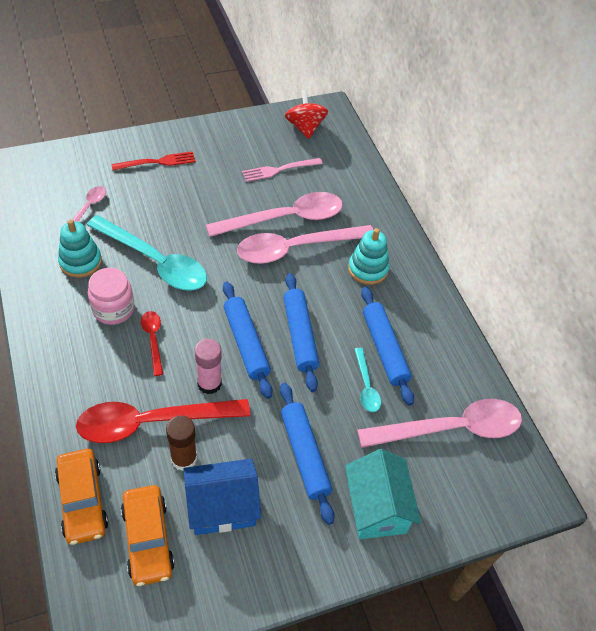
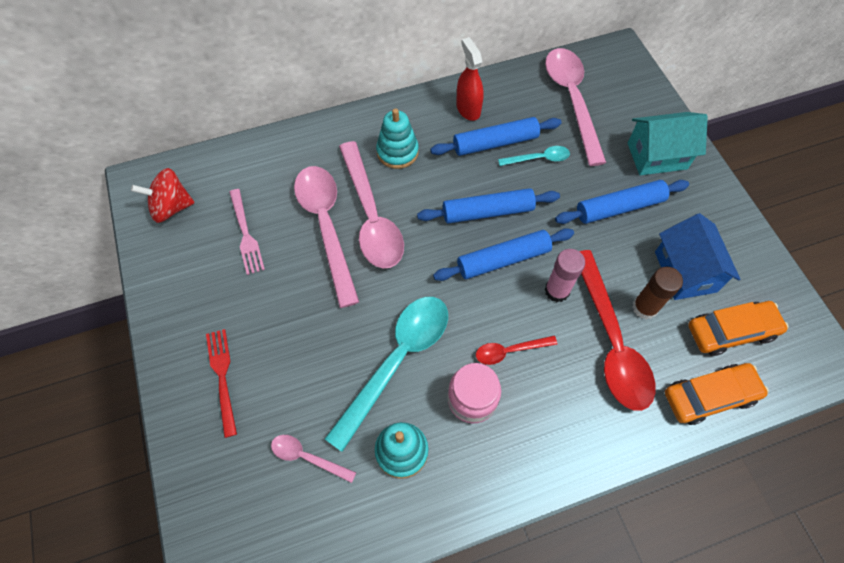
camera: 85 degrees left, 10 degrees up
(427, 329) = (468, 109): none -> red spray bottle

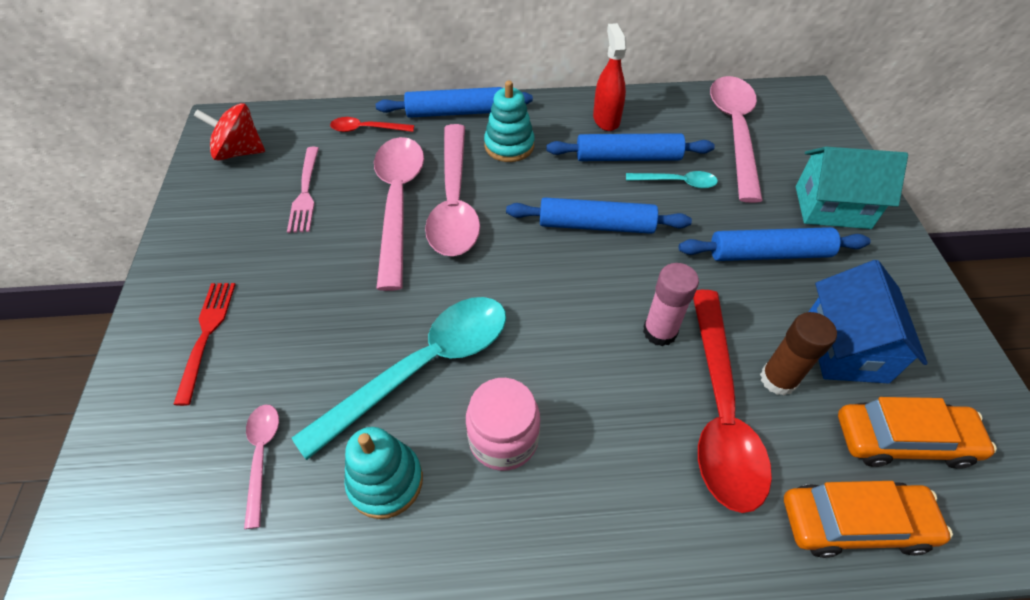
camera: 15 degrees right, 10 degrees down
(307, 457) = (262, 456): pink spoon -> pink spoon turned 45 degrees clockwise
(503, 259) = (599, 281): blue rolling pin -> blue rolling pin (455, 112)
(509, 351) = (574, 390): red spoon -> red spoon (366, 129)

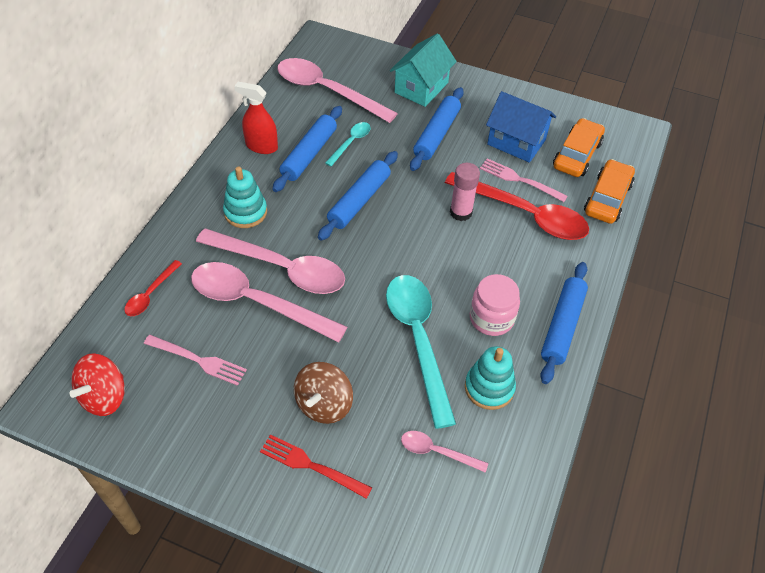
camera: 65 degrees left, 0 degrees up
(291, 313) = (324, 404): none -> brown spinning top
(455, 112) = (179, 228): blue rolling pin -> blue rolling pin (562, 326)
(778, 379) = (519, 180): brown glue stick -> pink fork

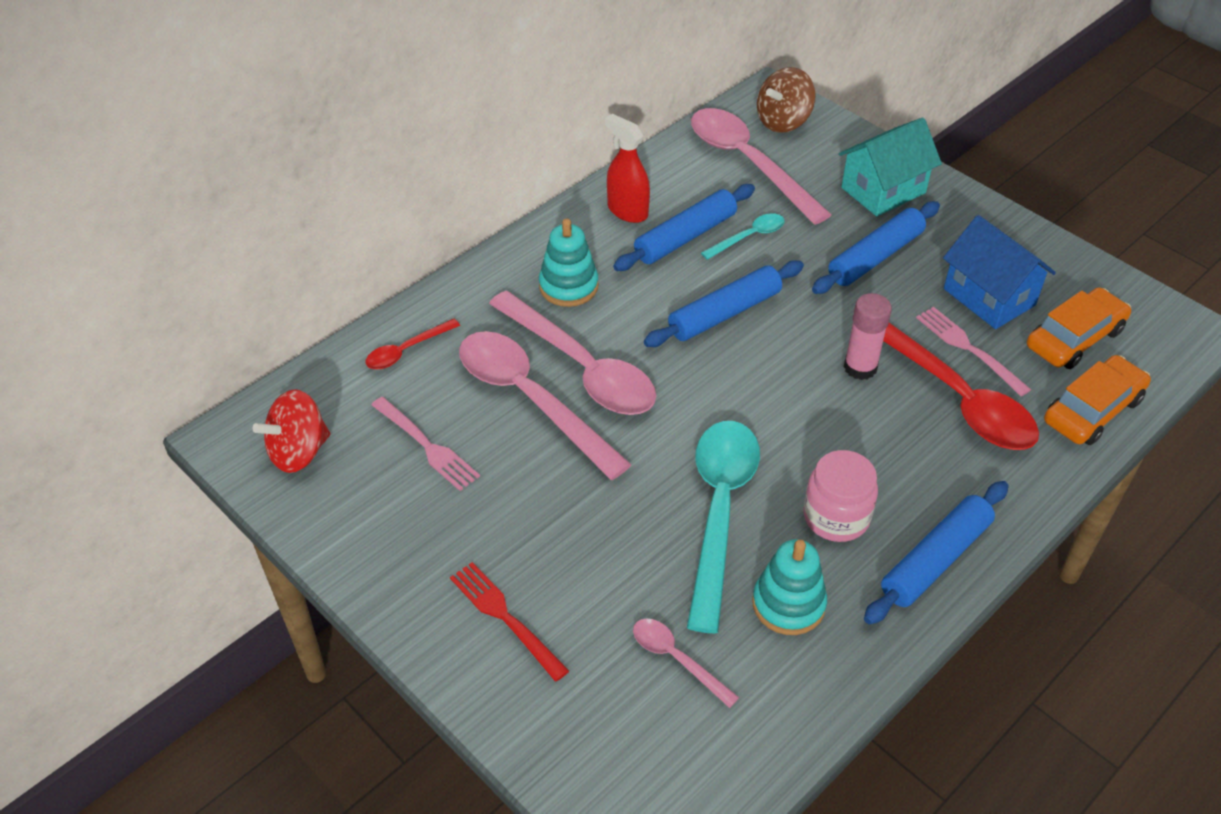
camera: 25 degrees right, 5 degrees down
(324, 404) = (556, 549): brown spinning top -> brown spinning top (783, 121)

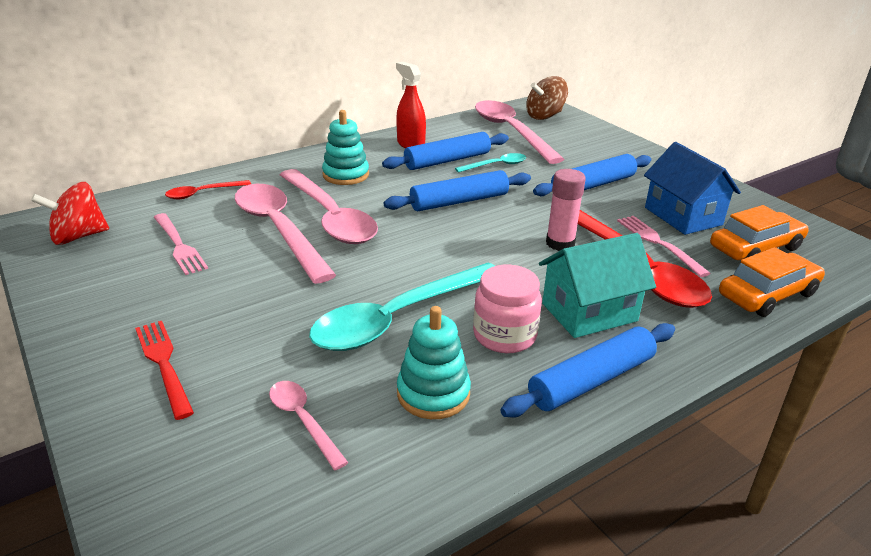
camera: 10 degrees right, 15 degrees down
(719, 512) = (398, 318): turquoise spoon -> turquoise spoon turned 150 degrees counterclockwise
(883, 190) = (609, 153): turquoise house -> turquoise house (589, 312)

